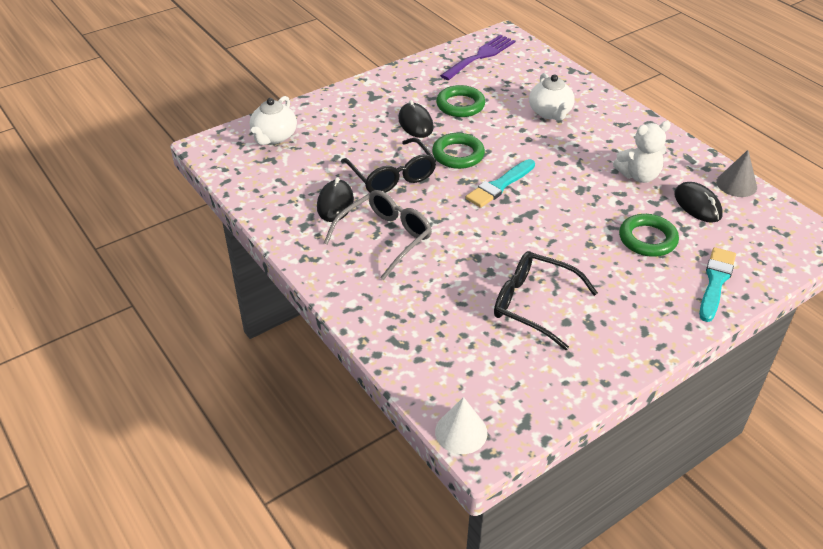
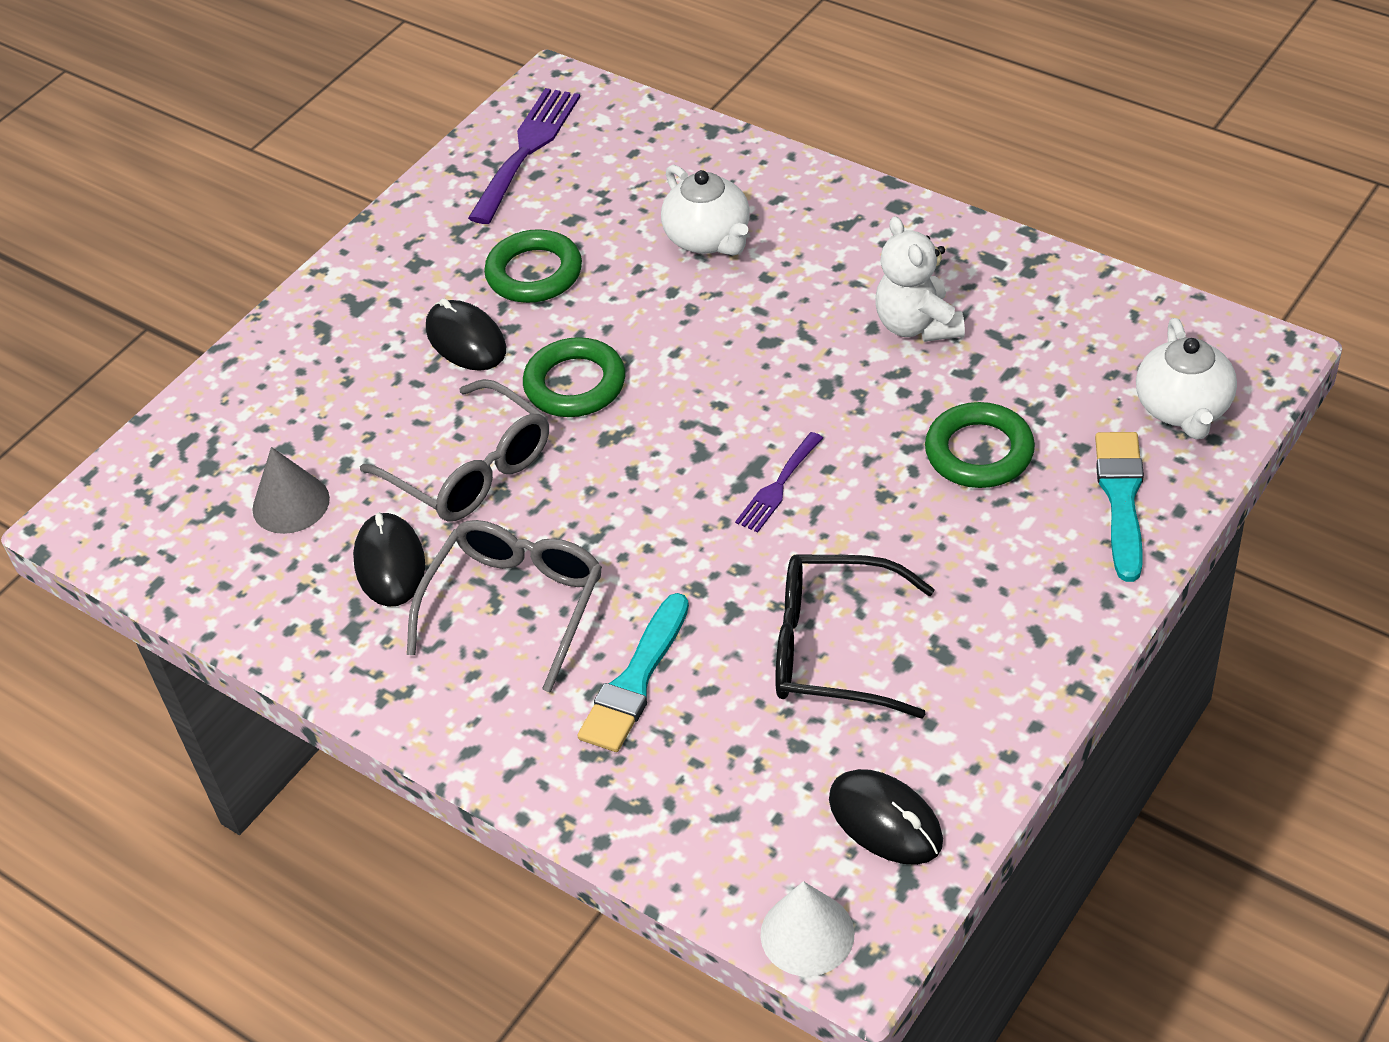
camera: 15 degrees left, 5 degrees up
(274, 136) = (204, 456): white teapot -> white teapot (1183, 408)
(392, 176) = (471, 469): black glasses -> grey glasses
(499, 186) = (678, 426): turquoise brush -> turquoise brush (635, 681)
(537, 225) = (778, 486): none -> purple fork
(638, 176) = (917, 325): white teddy bear -> white teddy bear turned 105 degrees clockwise
(697, 205) = (1039, 353): black mouse -> black mouse (885, 820)
(736, 184) = (1091, 289): grey cone -> grey cone (291, 503)

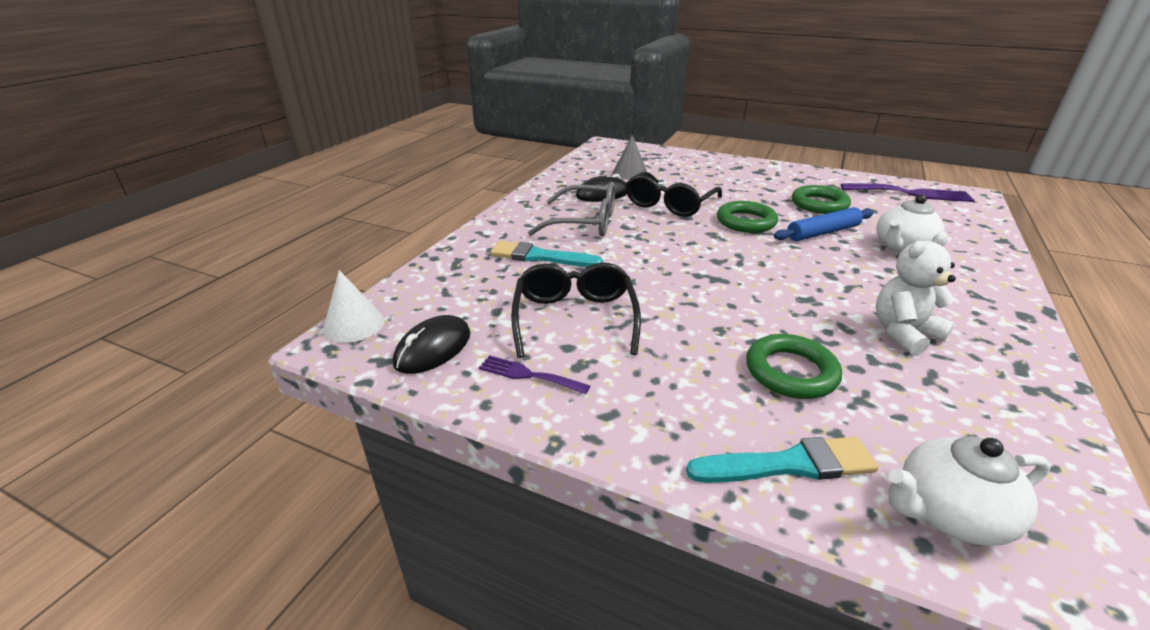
camera: 75 degrees right, 15 degrees down
(466, 340) = (756, 194): black mouse -> none
(471, 469) = (669, 204): grey glasses -> black glasses
(638, 304) = (823, 232): none -> blue rolling pin
(778, 486) = (705, 288): purple fork -> purple fork (528, 375)

